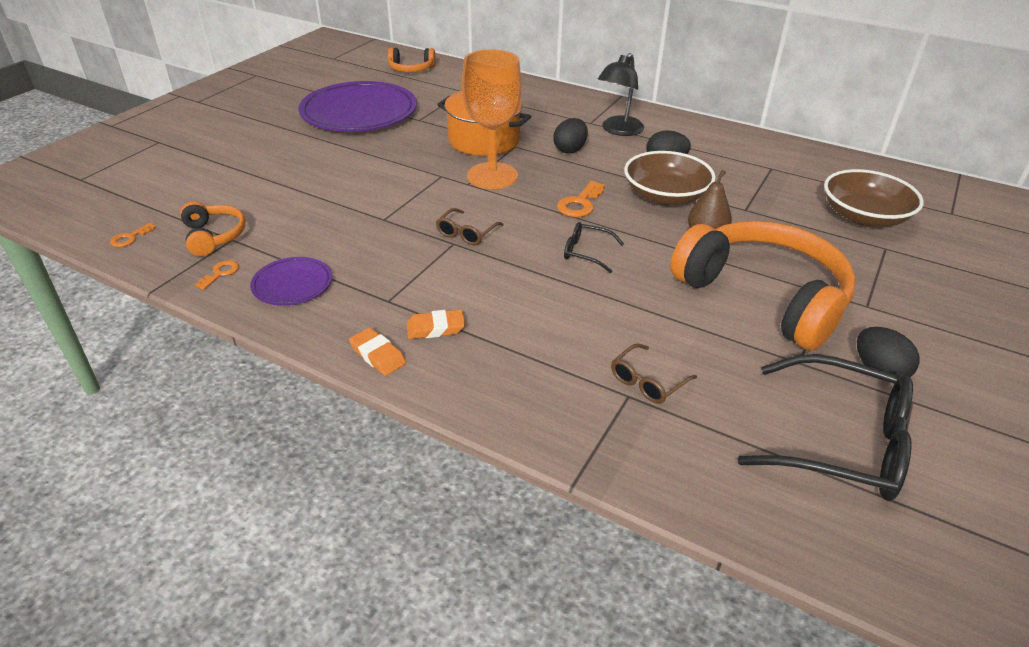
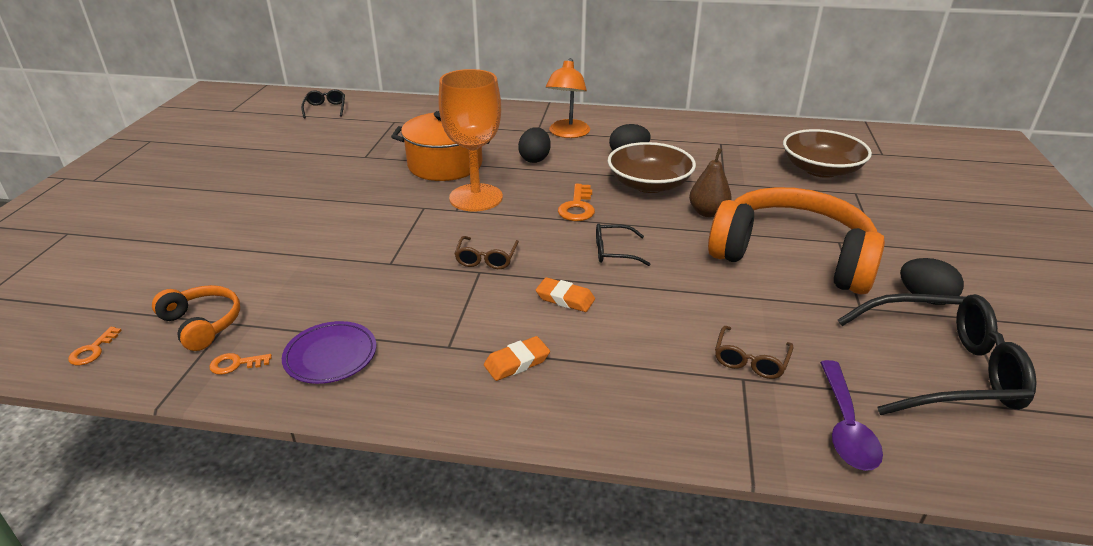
camera: 20 degrees left, 5 degrees down
(220, 273) = (235, 364): orange key -> orange key turned 105 degrees counterclockwise
(359, 113) = (295, 160): purple plate -> none
(377, 355) = (474, 407): orange eraser -> orange eraser (565, 298)
(411, 69) = (325, 108): orange headphones -> black glasses
(618, 130) = (567, 133): black lamp -> orange lamp
(697, 464) = (846, 426): none -> purple spoon

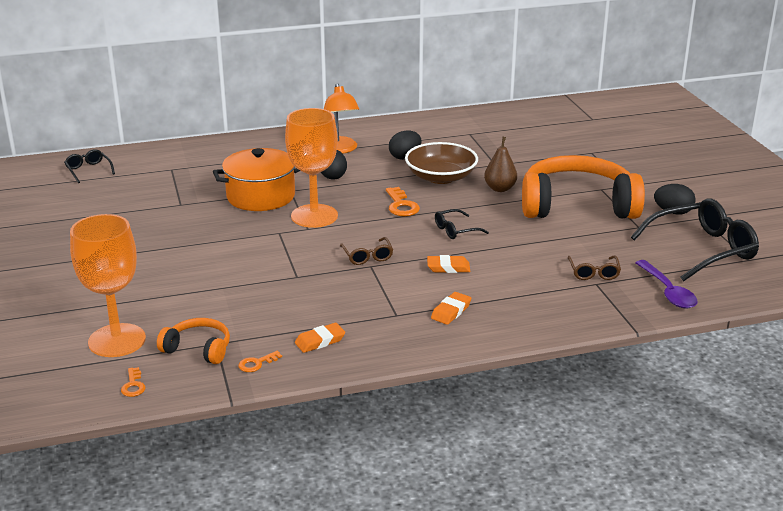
camera: 25 degrees left, 5 degrees down
(144, 288) = (117, 340): none -> orange goblet
(330, 356) = (320, 341): purple plate -> orange eraser
(821, 169) = (557, 140): brown bowl -> none

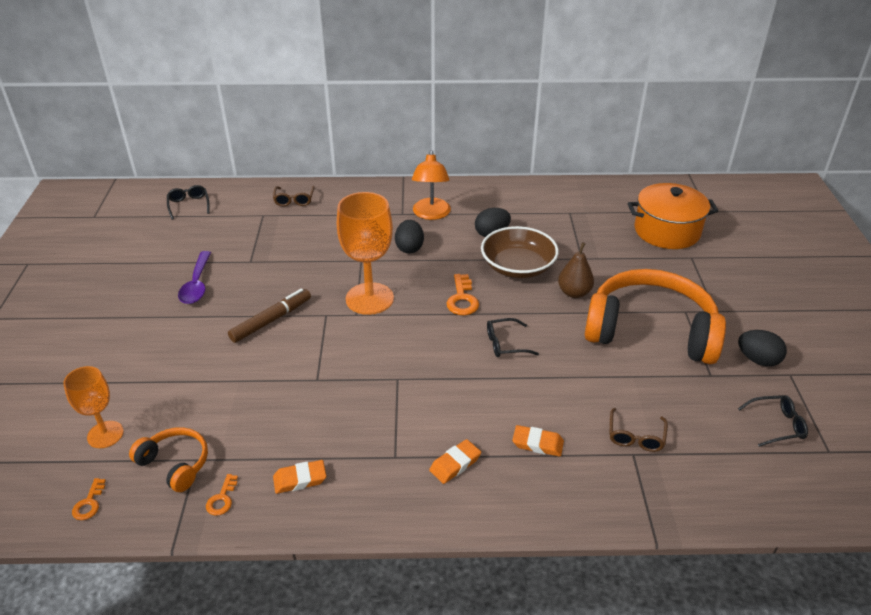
camera: 15 degrees right, 10 degrees up
(117, 340) = (105, 434): orange goblet -> orange goblet, size x0.60
(228, 243) = (271, 320): none -> brown marker
(256, 363) = (222, 499): orange key -> orange key turned 60 degrees counterclockwise
(261, 196) = (329, 263): orange pot -> orange pot (667, 231)
(367, 256) = (399, 365): brown glasses -> brown glasses (294, 200)
(448, 267) = (477, 397): orange eraser -> orange eraser (537, 443)
(668, 291) = (714, 484): purple spoon -> purple spoon (197, 284)
(703, 249) = (777, 425): black glasses -> black glasses, size x0.48

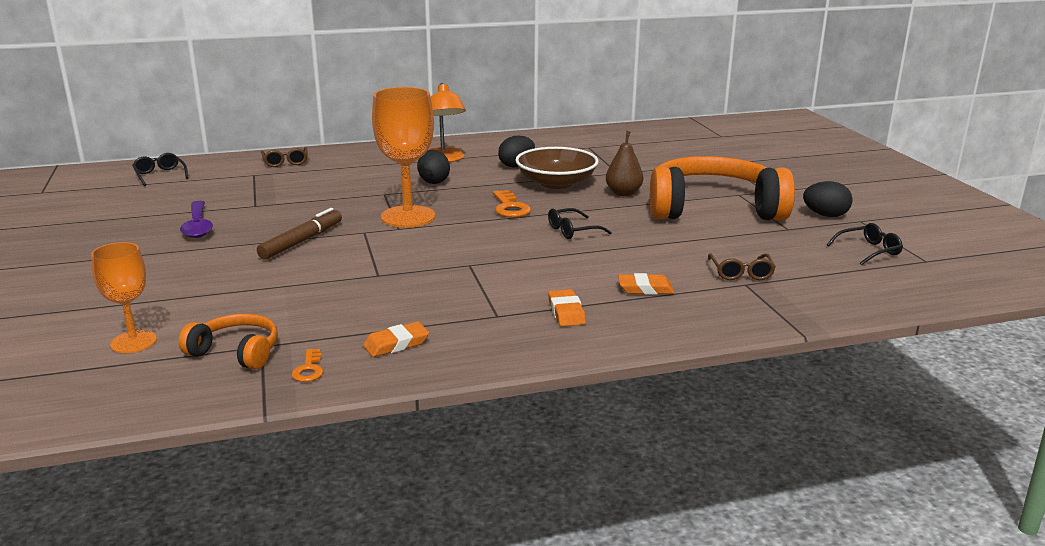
camera: 15 degrees left, 15 degrees down
(89, 503) = (137, 395): orange key -> none
(455, 464) = (566, 312): orange eraser -> orange eraser turned 45 degrees counterclockwise
(667, 231) = (690, 150): orange pot -> none

